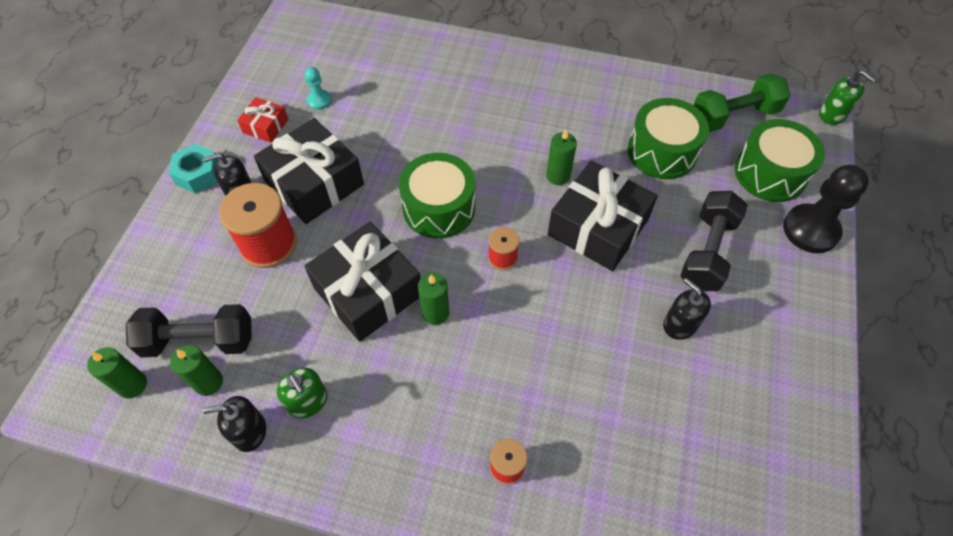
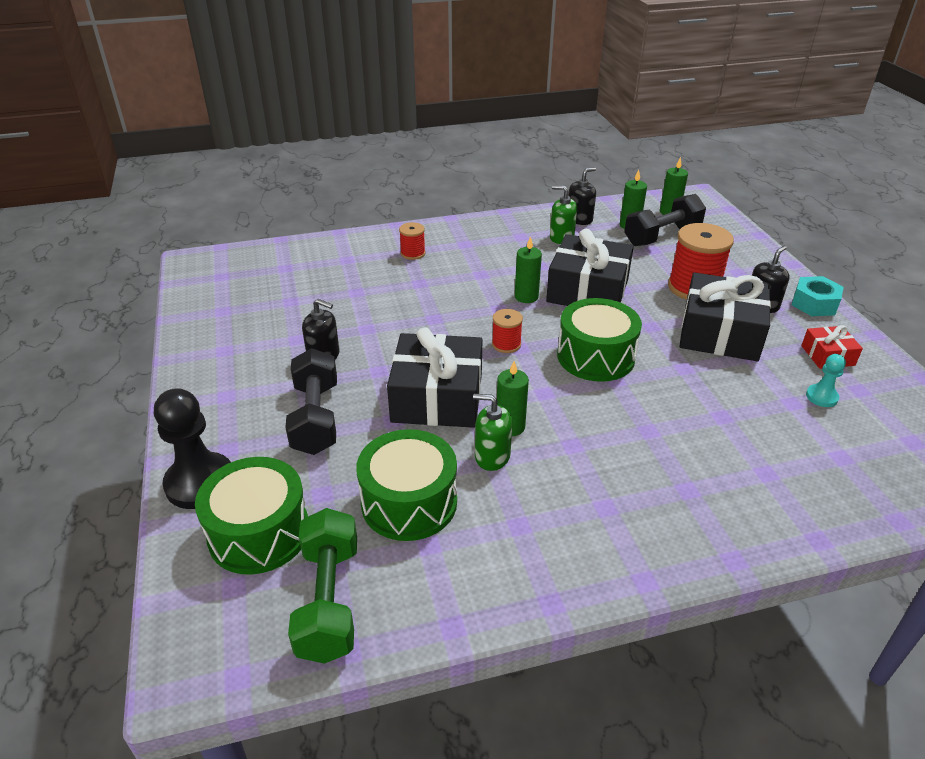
camera: 150 degrees right, 20 degrees down
(734, 116) = (329, 600): green dumbbell -> green dumbbell turned 45 degrees counterclockwise
(832, 114) = (166, 679): green soap dispenser -> green soap dispenser (492, 456)

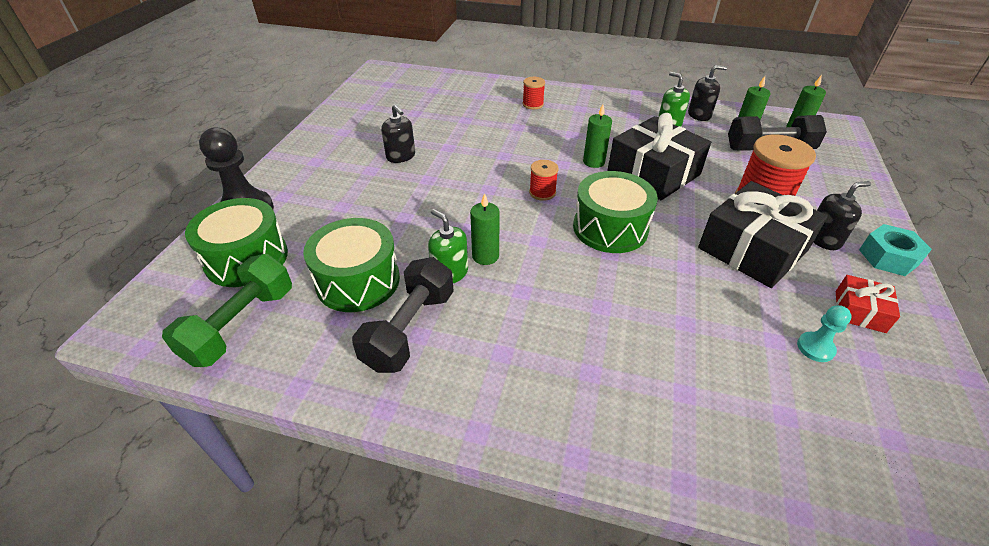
camera: 30 degrees right, 5 degrees up
(316, 418) = (355, 196): black dumbbell -> black dumbbell (409, 329)
(437, 397) = (451, 213): black gift -> none

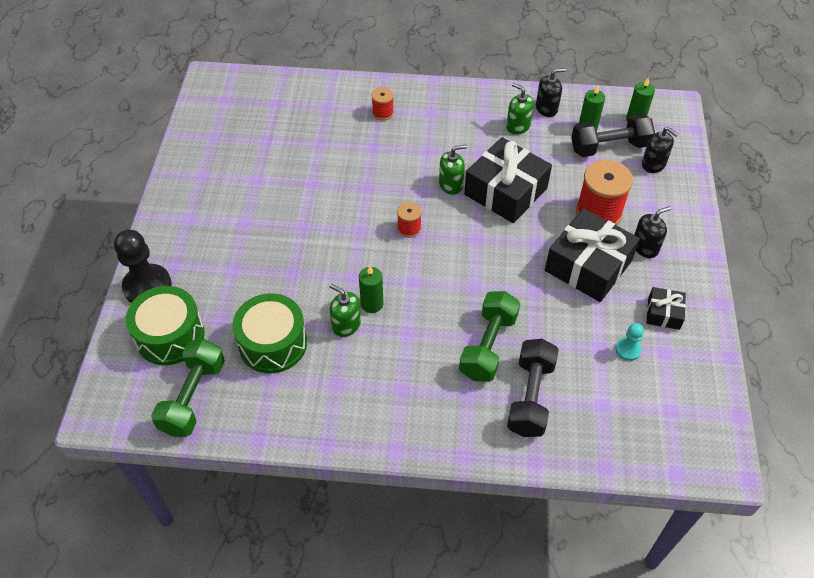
camera: 10 degrees left, 10 degrees up
(401, 156) = (269, 201): black soap dispenser -> black soap dispenser (653, 164)
(409, 329) = (327, 380): black dumbbell -> black dumbbell (530, 397)
(593, 162) = (451, 185): green candle -> green soap dispenser
(610, 228) = (472, 260): green drum -> none
(623, 318) = (488, 346): none -> green dumbbell
(859, 311) = (663, 313): red gift -> black gift
(888, 257) = (693, 258): turquoise nut -> none

